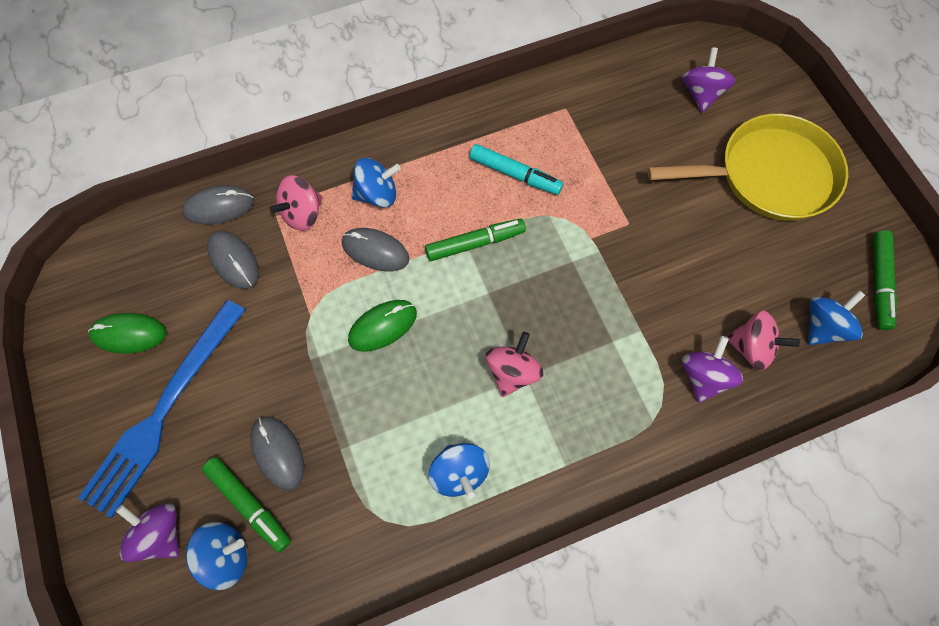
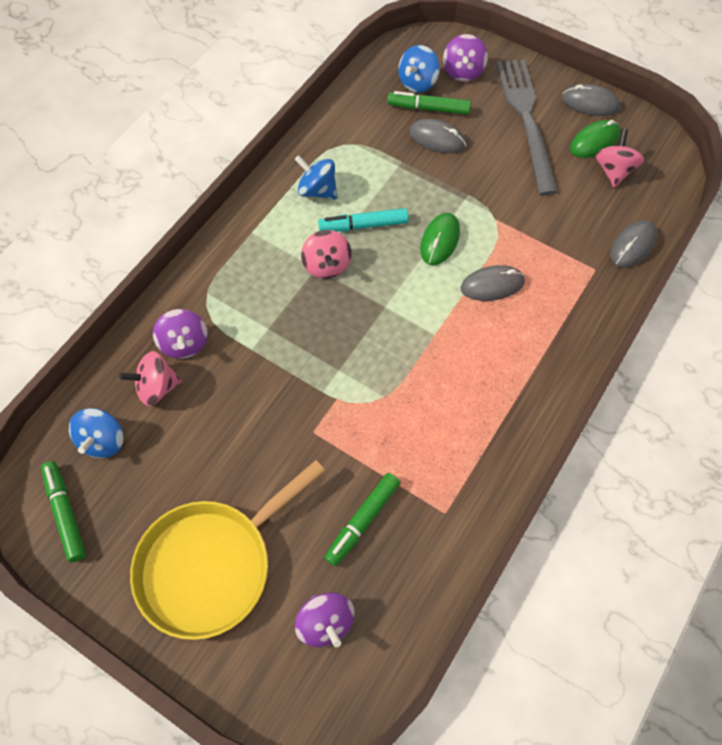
camera: 145 degrees right, 5 degrees down
(160, 534) = (463, 72): purple spinning top -> purple spinning top turned 90 degrees clockwise
(164, 410) = (526, 119): blue fork -> grey fork
(234, 261) = (581, 219): grey mouse -> grey mouse (590, 103)
(302, 214) = (570, 278): pink spinning top -> pink spinning top (613, 171)
(377, 194) = (531, 327): blue spinning top -> none
(475, 243) = (424, 337): green marker -> green marker (362, 521)
(515, 174) = (439, 415): turquoise marker -> turquoise marker (363, 225)

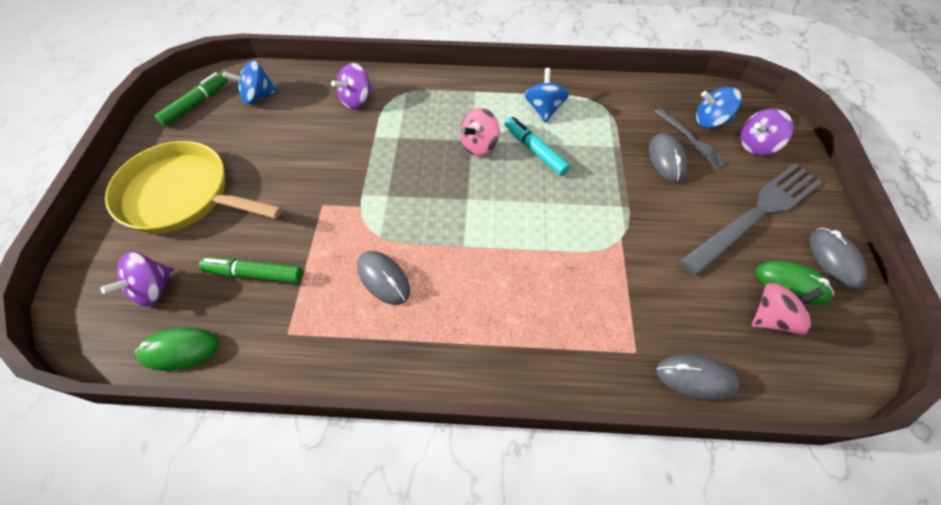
camera: 60 degrees right, 5 degrees down
(157, 388) = (313, 102): pink spinning top -> none
(428, 108) = (691, 139): green marker -> grey fork
(439, 240) = (562, 207): green mouse -> green mouse (179, 350)
(492, 285) = (546, 267): grey mouse -> grey mouse (383, 279)

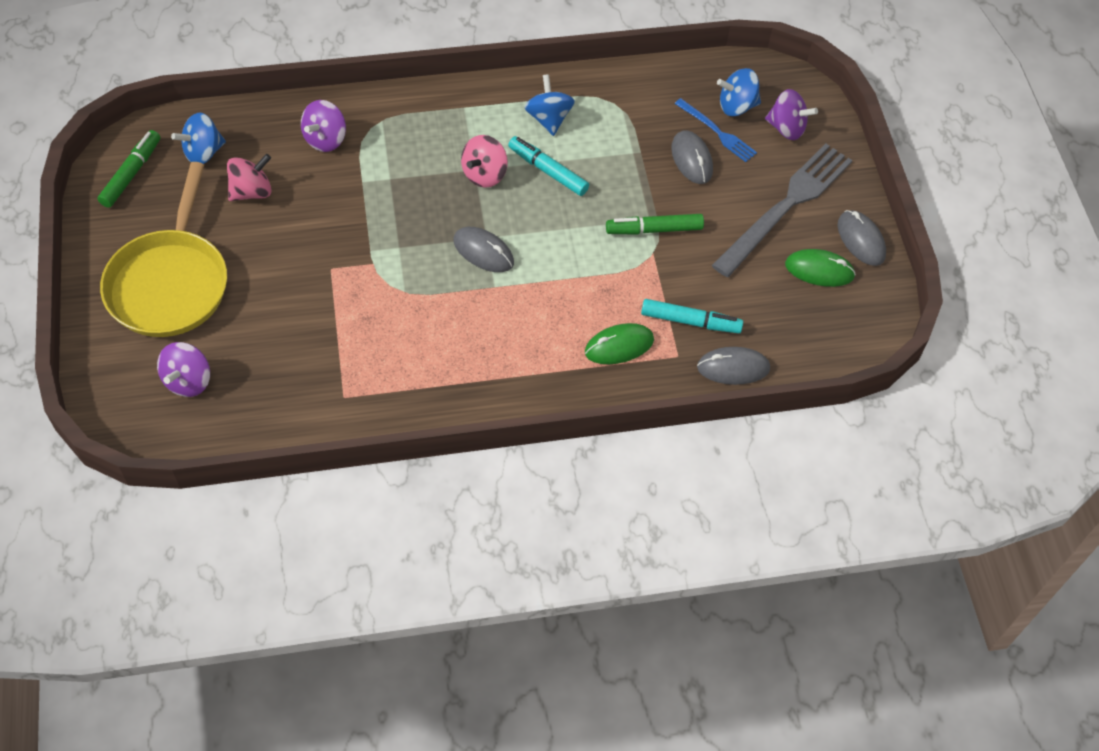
camera: 15 degrees left, 0 degrees up
(179, 350) = (243, 429): green mouse -> green mouse (619, 346)
(182, 195) = (170, 283): yellow pan -> yellow pan turned 90 degrees counterclockwise
(254, 274) = (287, 349): green marker -> green marker (654, 229)
(383, 279) = (421, 331): grey mouse -> grey mouse (483, 252)
(652, 316) = (690, 321): none -> turquoise marker
(691, 139) = (717, 132): grey fork -> blue fork
(756, 145) = (786, 128): purple spinning top -> purple spinning top turned 120 degrees counterclockwise
(772, 318) = (801, 304): pink spinning top -> pink spinning top (252, 191)

